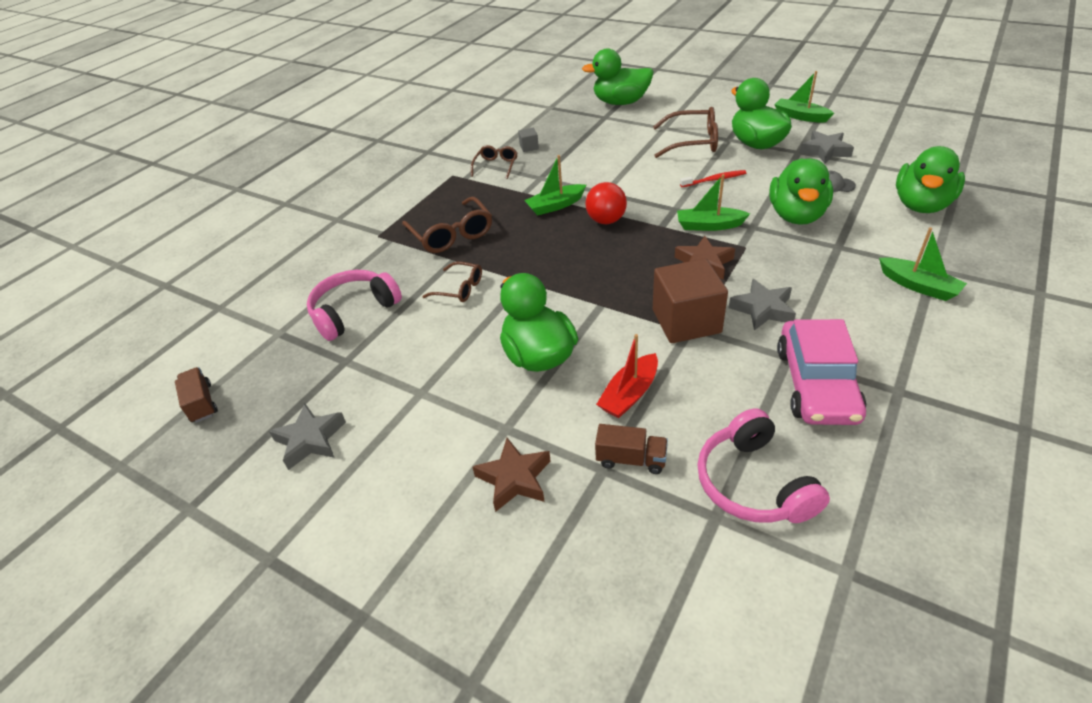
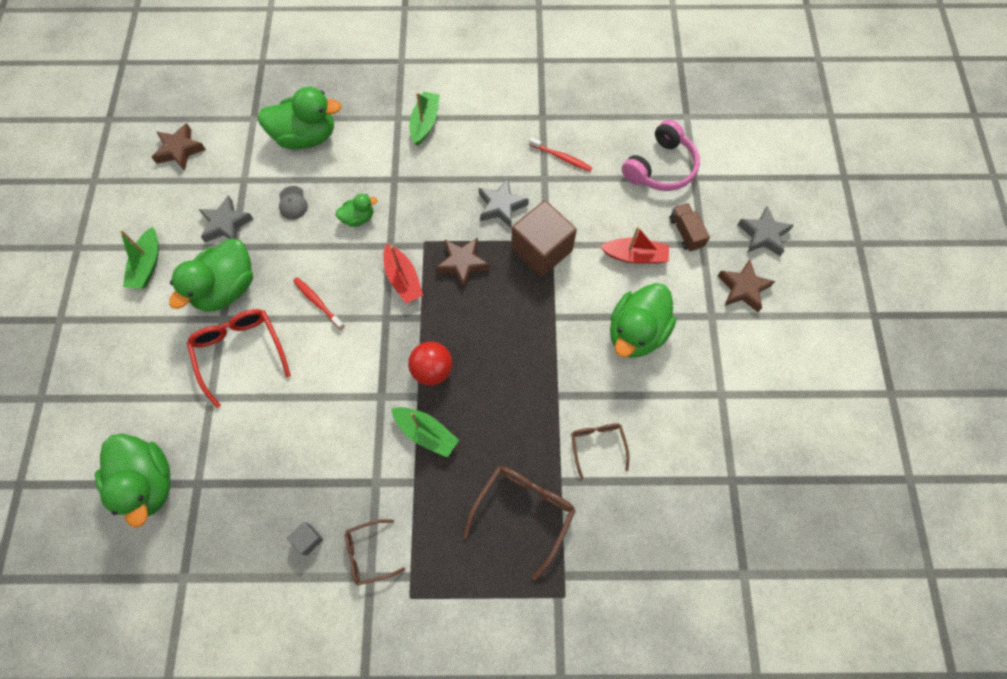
camera: 125 degrees left, 25 degrees up
(201, 403) = (846, 566): brown truck -> none
(310, 440) = (810, 442): grey star -> grey star (763, 235)
(354, 311) = (679, 523): pink headphones -> none
(693, 142) = (240, 352): brown glasses -> red glasses
(709, 225) = (403, 279): green boat -> red boat
(796, 215) = (358, 218): green duck -> green duck, size x0.50
(816, 384) = (561, 157): pink car -> red toothbrush
(925, 140) = (180, 150): none -> brown star

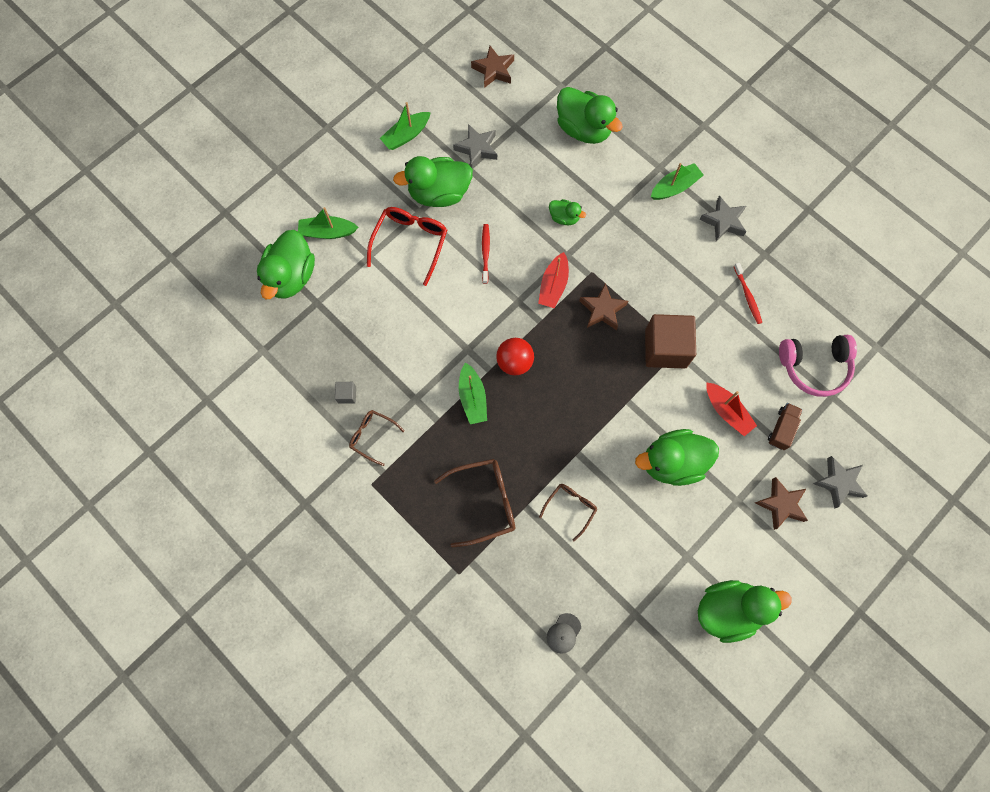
camera: 45 degrees right, 5 degrees up
(148, 411) = (327, 232): none -> green boat
(292, 203) = (531, 170): grey cap -> grey cap (563, 633)
(501, 206) = (668, 293): grey star -> grey star (723, 221)
(791, 405) = (728, 610): none -> green duck

